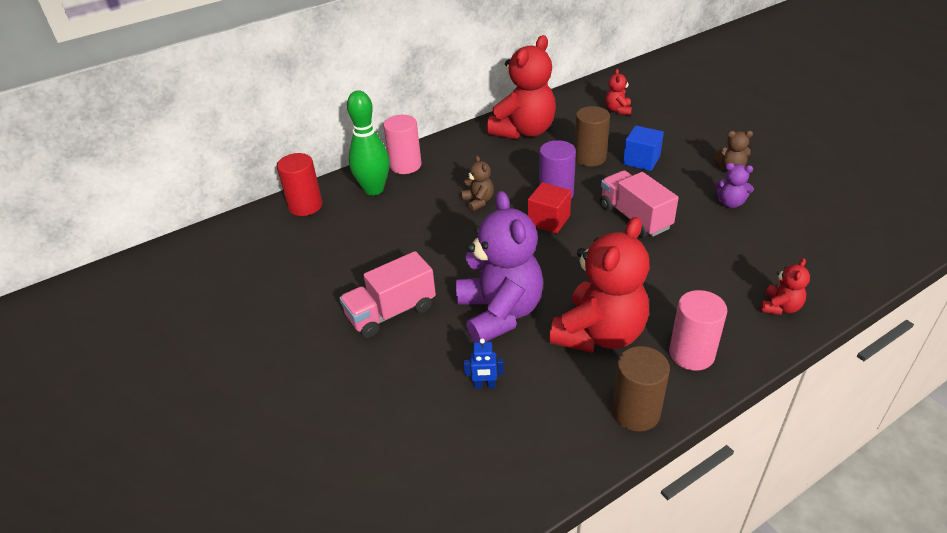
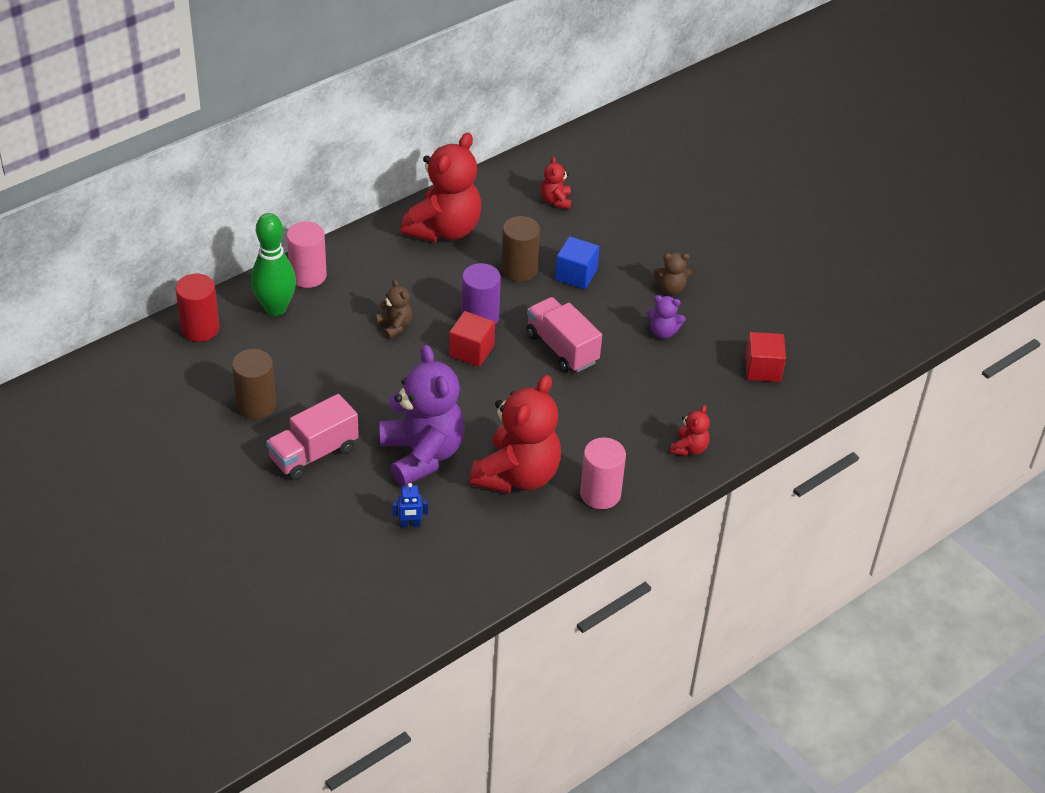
camera: 10 degrees left, 5 degrees up
(635, 412) = (544, 546): brown cylinder -> brown cylinder (256, 405)
(838, 233) = (762, 369): none -> red cube

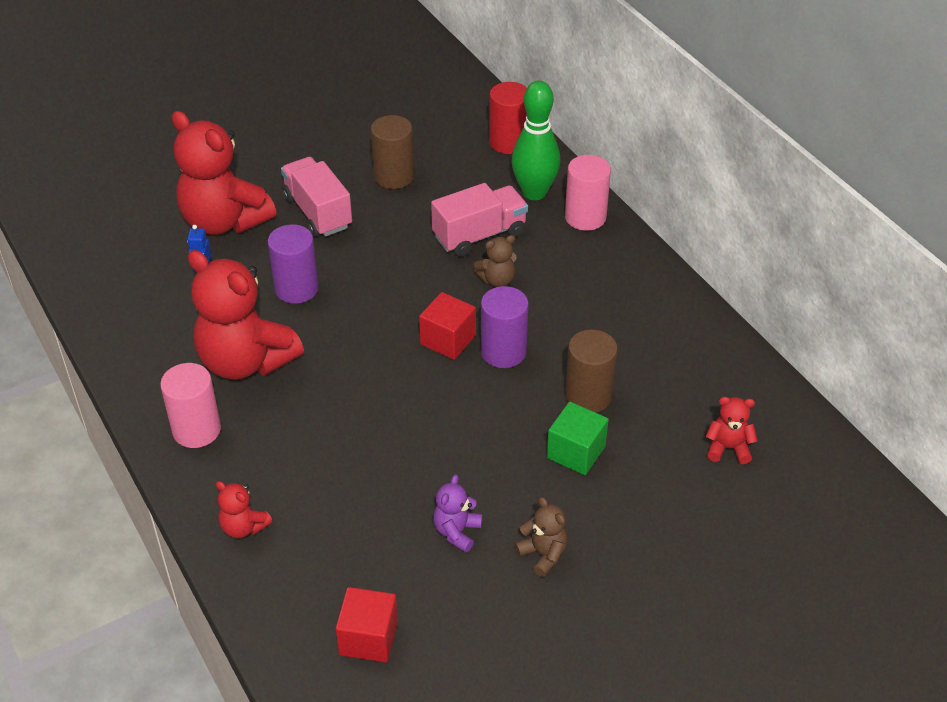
camera: 100 degrees right, 0 degrees up
(422, 454) = (296, 289): purple teddy bear -> purple cylinder
(444, 229) = (666, 332): red teddy bear -> red teddy bear (224, 221)
(562, 348) = (440, 422): pink truck -> pink truck (479, 235)
(576, 275) = (576, 452): blue cube -> green cube
(671, 288) = (543, 554): brown teddy bear -> brown teddy bear turned 135 degrees clockwise

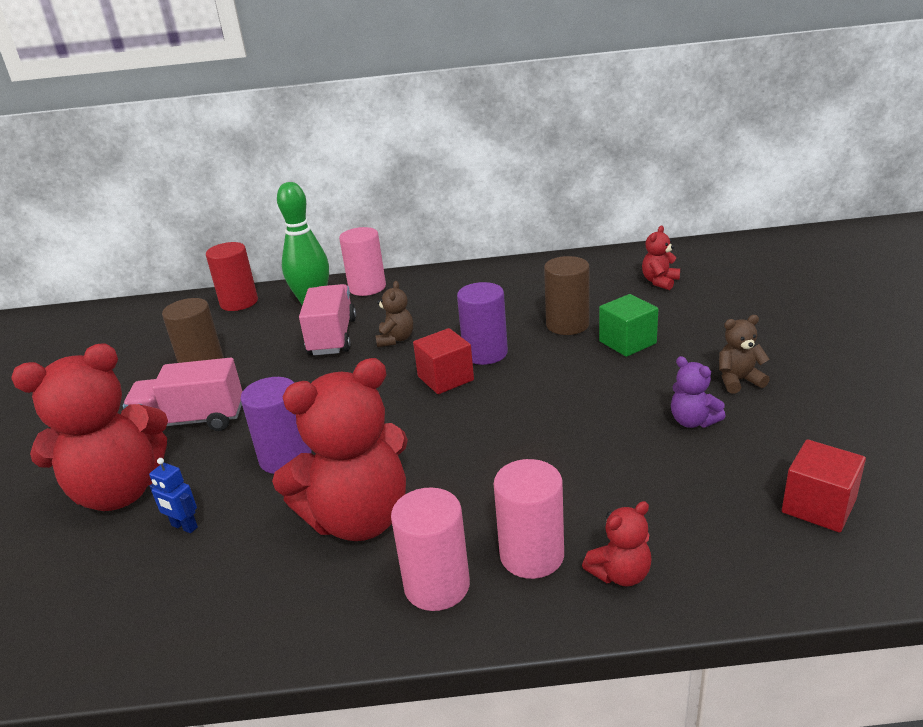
camera: 60 degrees left, 15 degrees down
(244, 471) = (532, 555): none -> pink cylinder

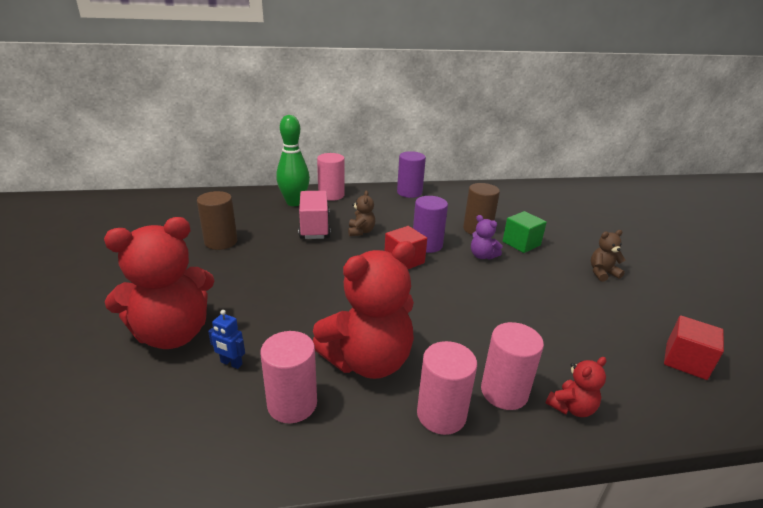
camera: 10 degrees left, 0 degrees up
(192, 421) = (221, 282): pink truck -> none
(239, 302) = (239, 198): red cylinder -> none
(248, 575) = (292, 404): none -> pink cylinder
(285, 457) = (300, 312): purple cylinder -> purple cylinder (409, 192)
(660, 282) = (529, 205): red teddy bear -> none
(693, 421) = (582, 299): purple teddy bear -> purple teddy bear (482, 256)

